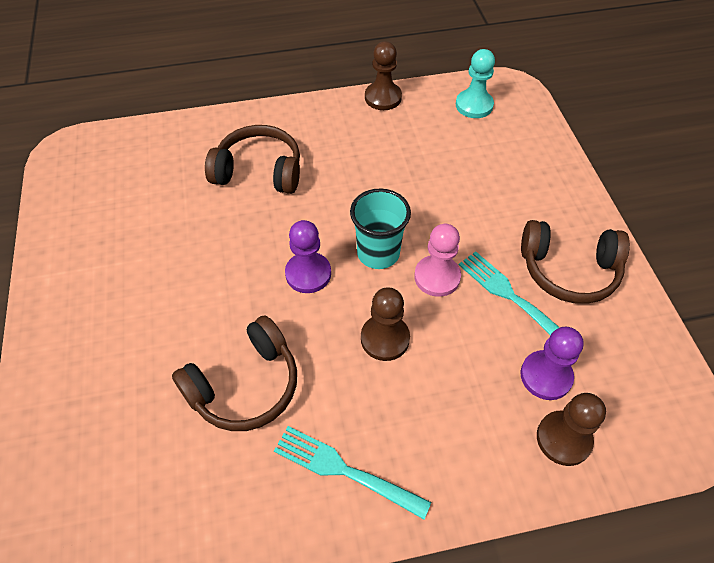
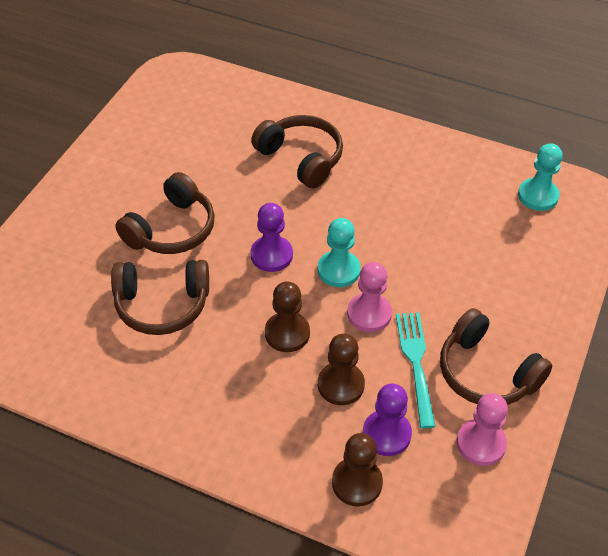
camera: 35 degrees right, 5 degrees down
(192, 304) = (171, 229): none -> brown headphones
(346, 471) = (181, 400): turquoise fork -> none
(378, 253) = (338, 270): turquoise cup -> turquoise pawn
(383, 97) = (459, 149): brown pawn -> brown pawn (340, 385)
(619, 334) = (481, 443): none -> pink pawn

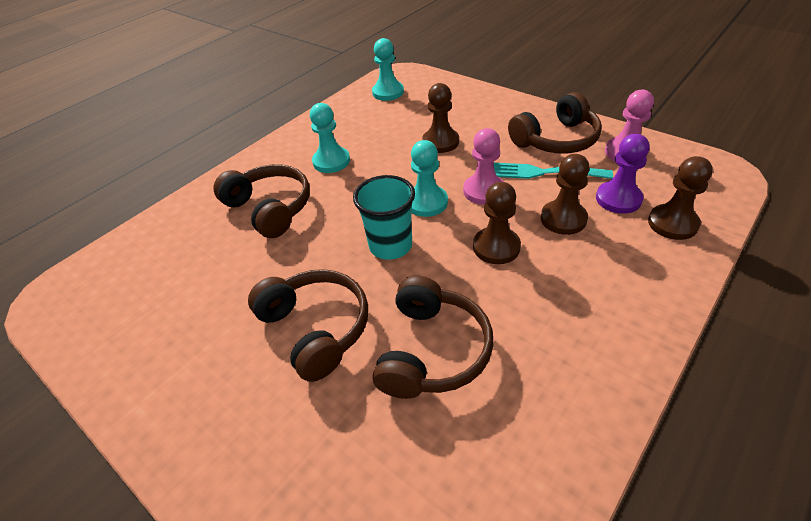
camera: 70 degrees left, 5 degrees down
(271, 255) = (390, 246): purple pawn -> turquoise cup
(301, 158) = (270, 208): brown headphones -> brown headphones turned 75 degrees clockwise
(384, 181) = (331, 161): none -> turquoise pawn
(447, 264) = (440, 142): none -> brown pawn

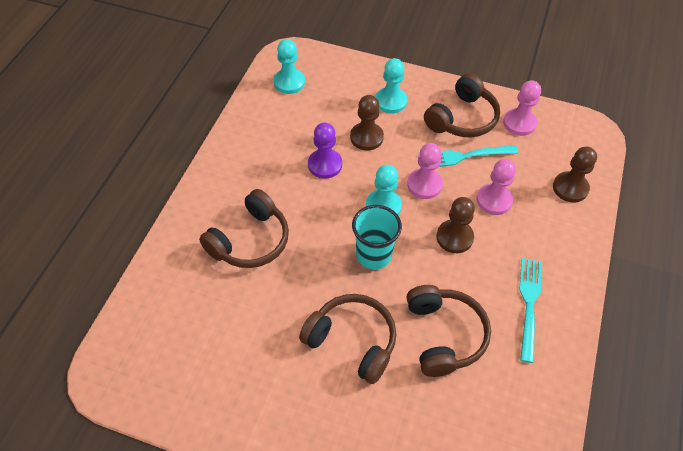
camera: 25 degrees left, 10 degrees up
(270, 208) = (250, 241): brown headphones -> brown headphones turned 105 degrees clockwise
(331, 161) = (278, 177): turquoise pawn -> turquoise pawn (391, 101)
(563, 219) = (494, 200): brown pawn -> pink pawn
(567, 342) = (529, 305): none -> turquoise fork
(618, 199) = (527, 172): purple pawn -> purple pawn (325, 165)

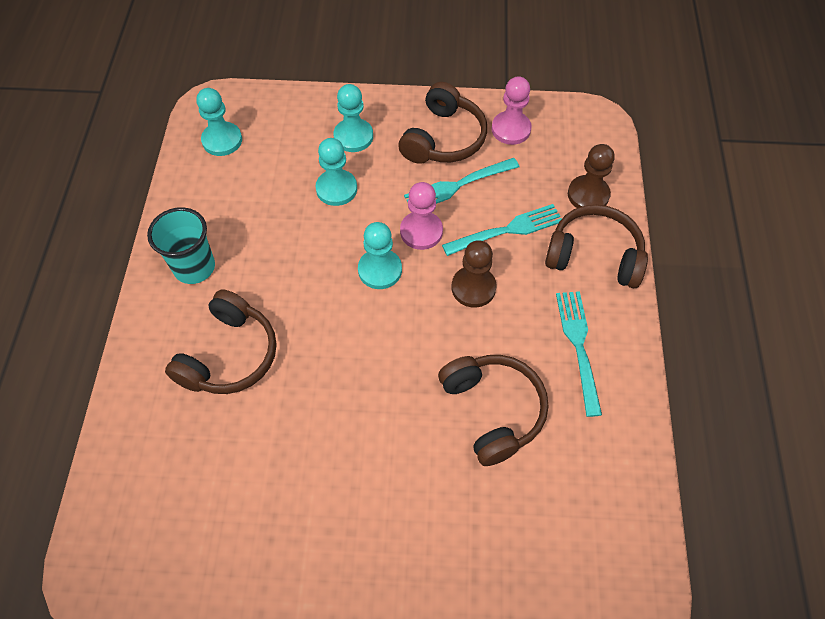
camera: 15 degrees left, 5 degrees up
(325, 165) = (295, 235): purple pawn -> none
(352, 341) = (388, 447): brown headphones -> brown headphones (594, 255)
(366, 137) = (336, 189): brown pawn -> turquoise pawn
(373, 255) = (384, 334): turquoise cup -> turquoise cup (194, 267)
(494, 200) = (506, 231): pink pawn -> turquoise fork

